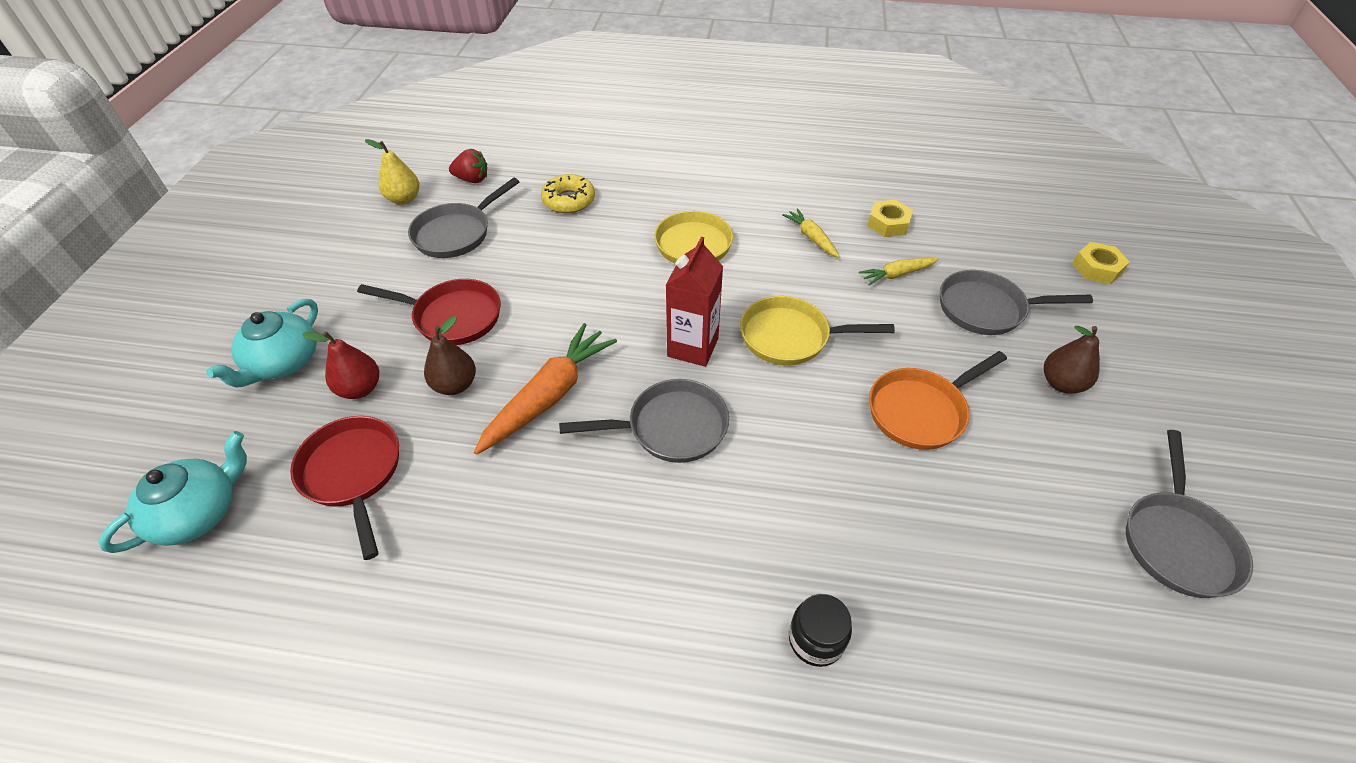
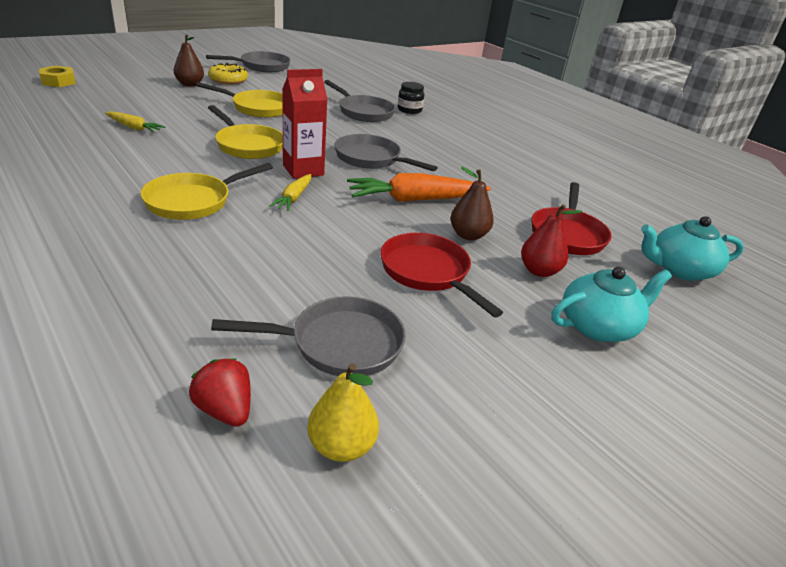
camera: 140 degrees left, 15 degrees down
(569, 200) = (188, 299): yellow donut -> yellow donut (228, 80)
(811, 238) = (116, 161): yellow carrot -> yellow carrot (293, 198)
(888, 223) = (61, 139): yellow nut -> none
(920, 411) = (258, 108): orange pan -> yellow pan
(986, 309) = (142, 102): grey pan -> grey pan (363, 112)

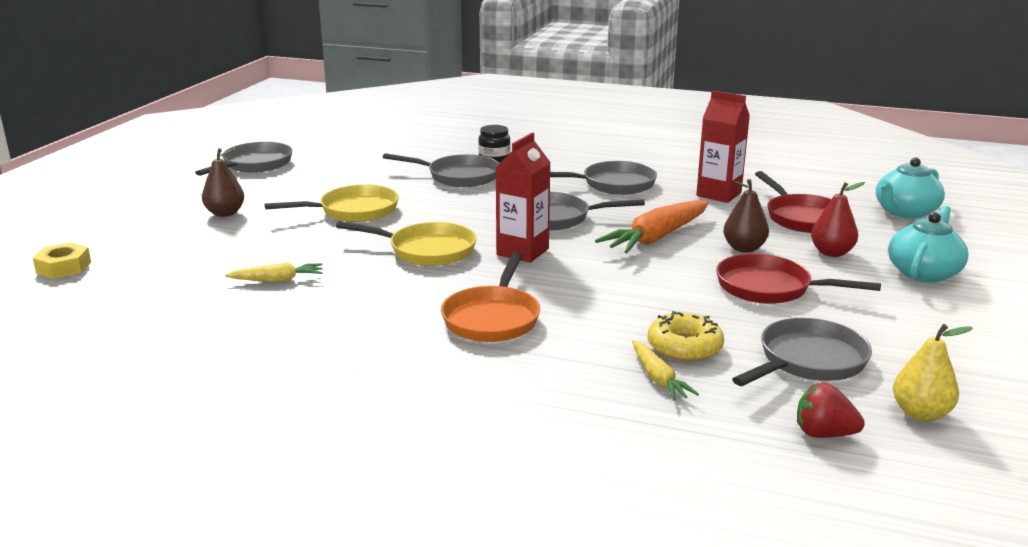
camera: 30 degrees left, 10 degrees down
(193, 201) = (492, 318): yellow pan -> orange pan
(228, 80) = (254, 193): yellow donut -> yellow donut (684, 347)
(293, 198) = (565, 278): yellow carrot -> yellow carrot (658, 379)
(459, 154) = (613, 184): none -> grey pan
(528, 190) = (718, 194): none -> red carton

